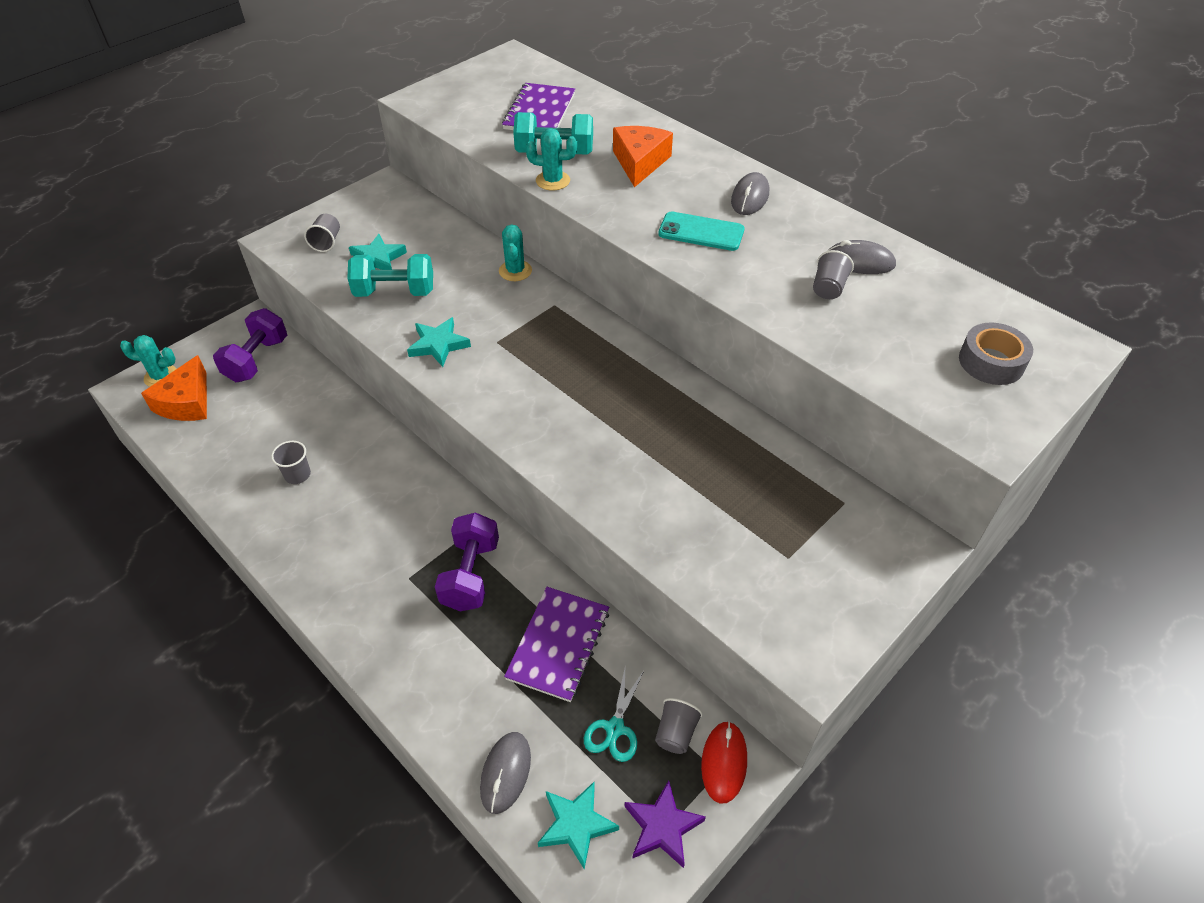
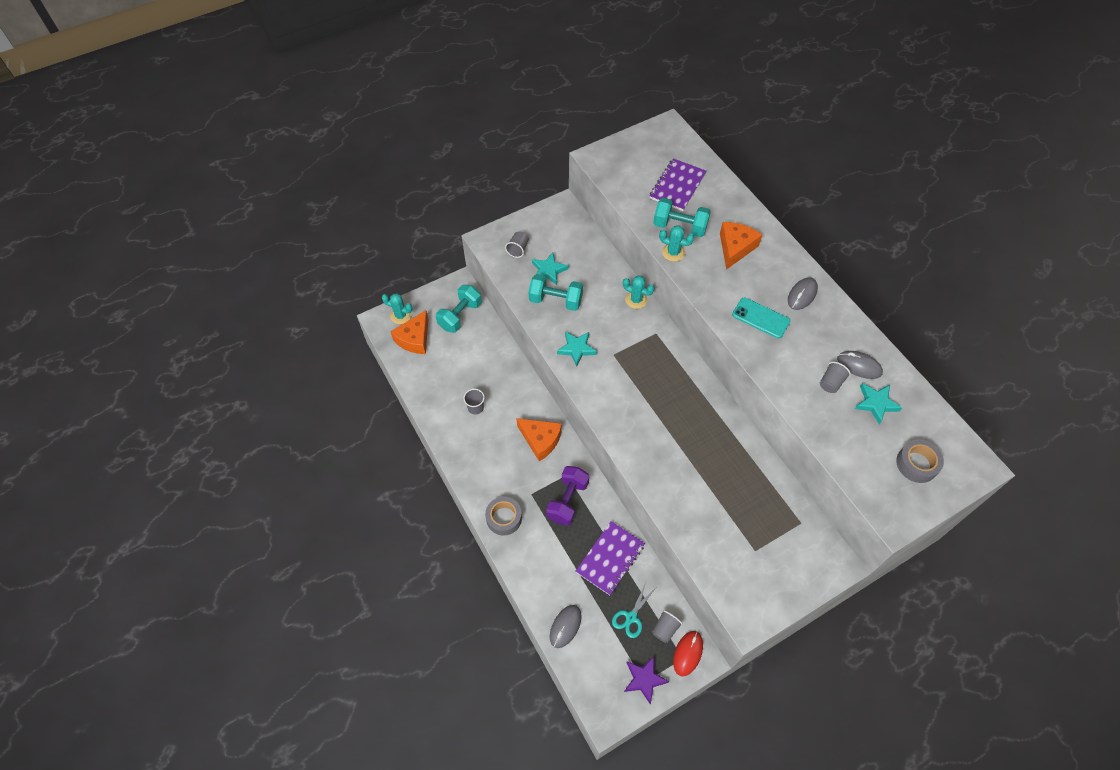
camera: 15 degrees right, 10 degrees up
(257, 360) = (460, 316): purple dumbbell -> turquoise dumbbell
(368, 625) = (504, 518): none -> grey tape
(410, 498) = (540, 440): none -> orange cheese
(515, 271) = (636, 300): turquoise cactus -> turquoise cactus turned 75 degrees counterclockwise
(576, 825) = (598, 665): turquoise star -> turquoise star (876, 403)

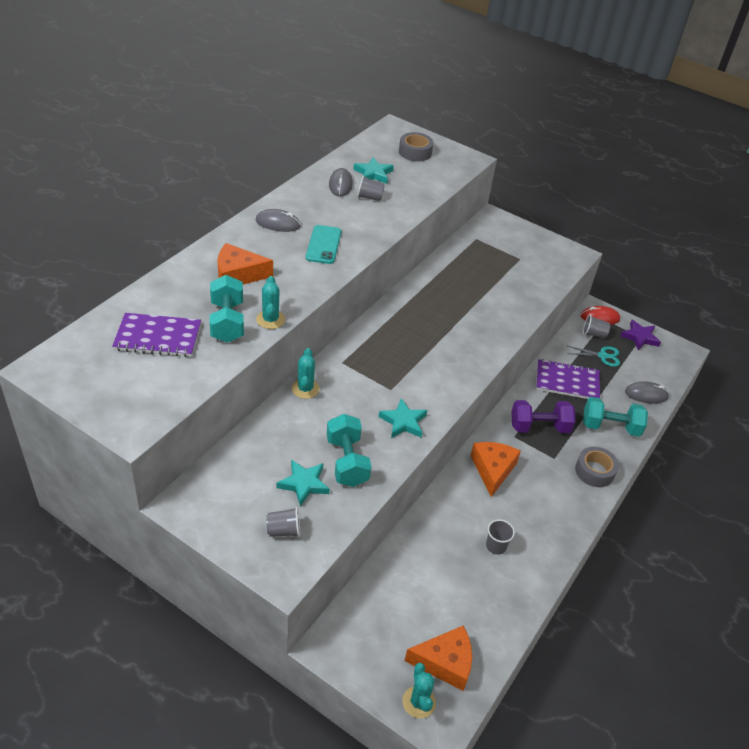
camera: 120 degrees left, 15 degrees down
(460, 316) = (378, 621): turquoise dumbbell -> turquoise dumbbell (610, 427)

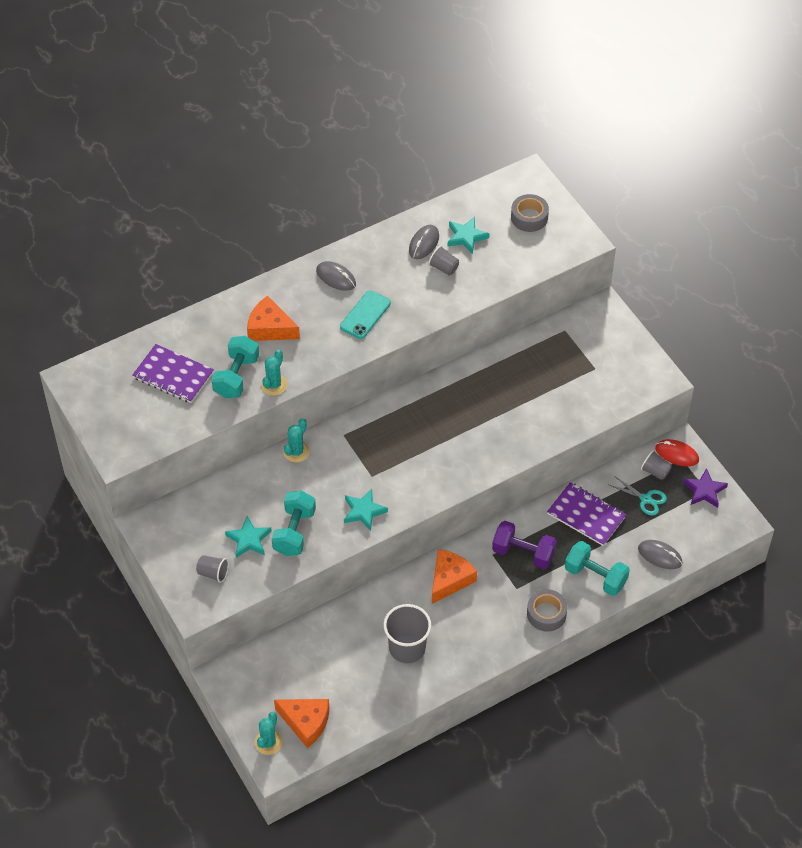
camera: 30 degrees right, 10 degrees up
(496, 546) = (407, 648): grey cup -> grey cup, size x1.89

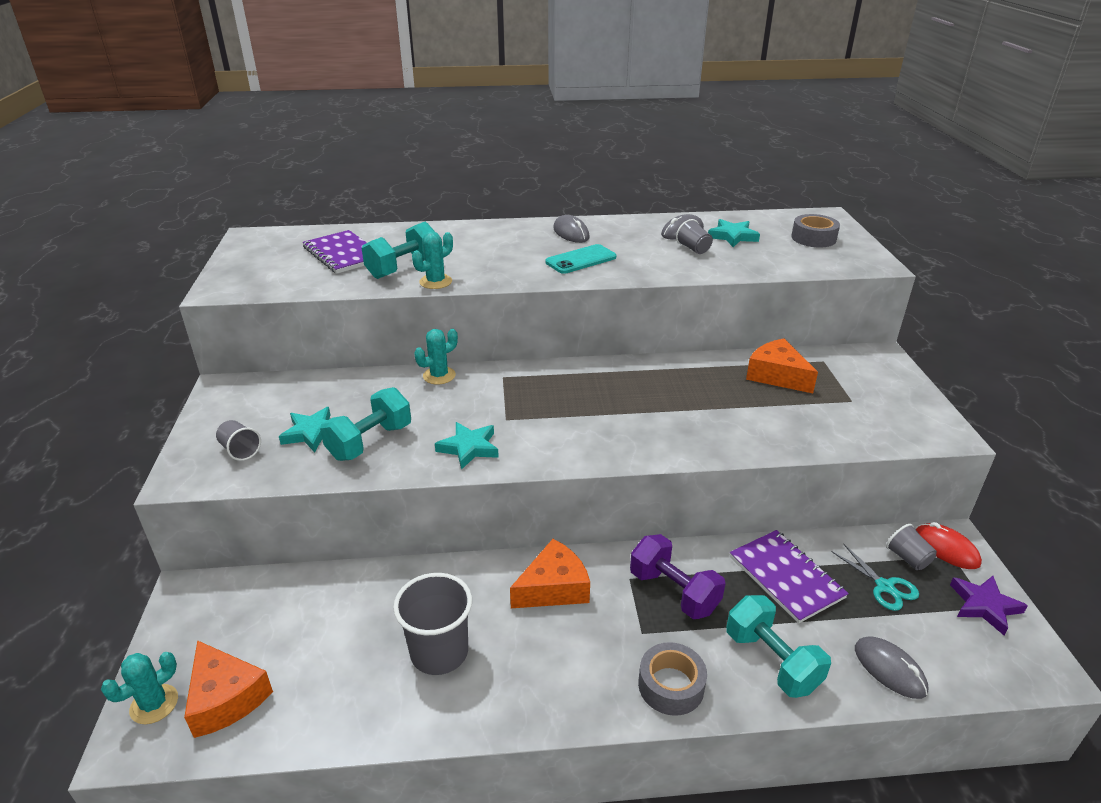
camera: 25 degrees right, 20 degrees down
(270, 328) = (472, 247): orange cheese -> orange cheese (777, 375)

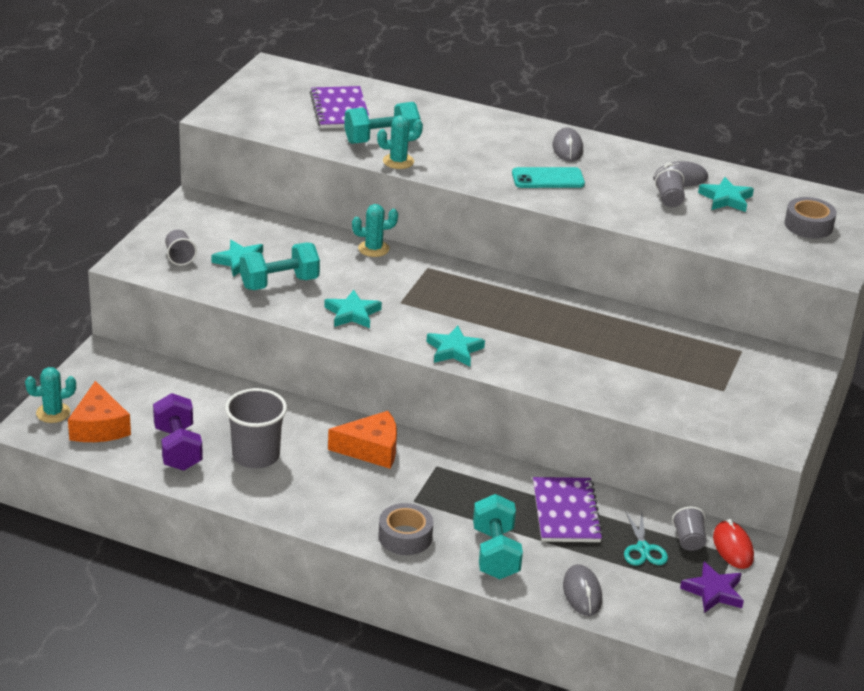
camera: 25 degrees right, 0 degrees up
(598, 450) = (454, 350): none -> turquoise star
(673, 592) = (463, 487): purple dumbbell -> purple dumbbell (178, 448)
(777, 375) = (679, 347): orange cheese -> none

